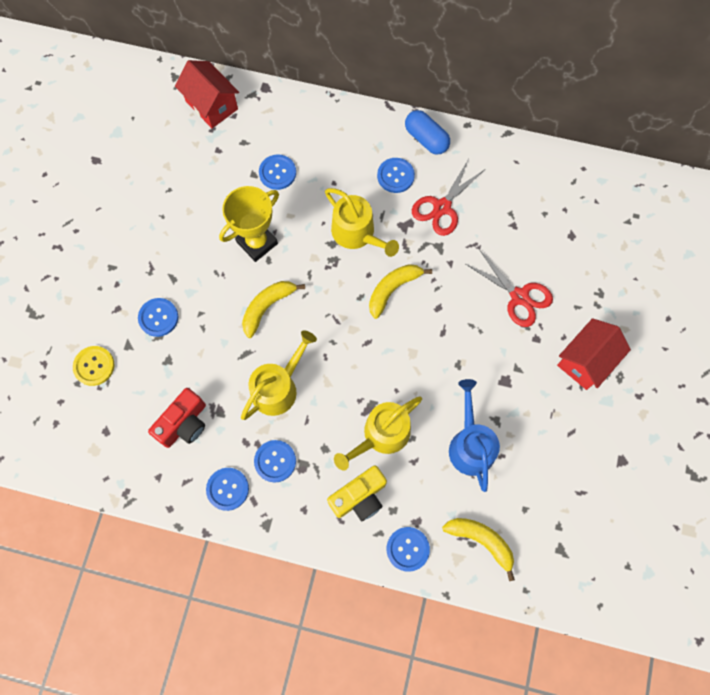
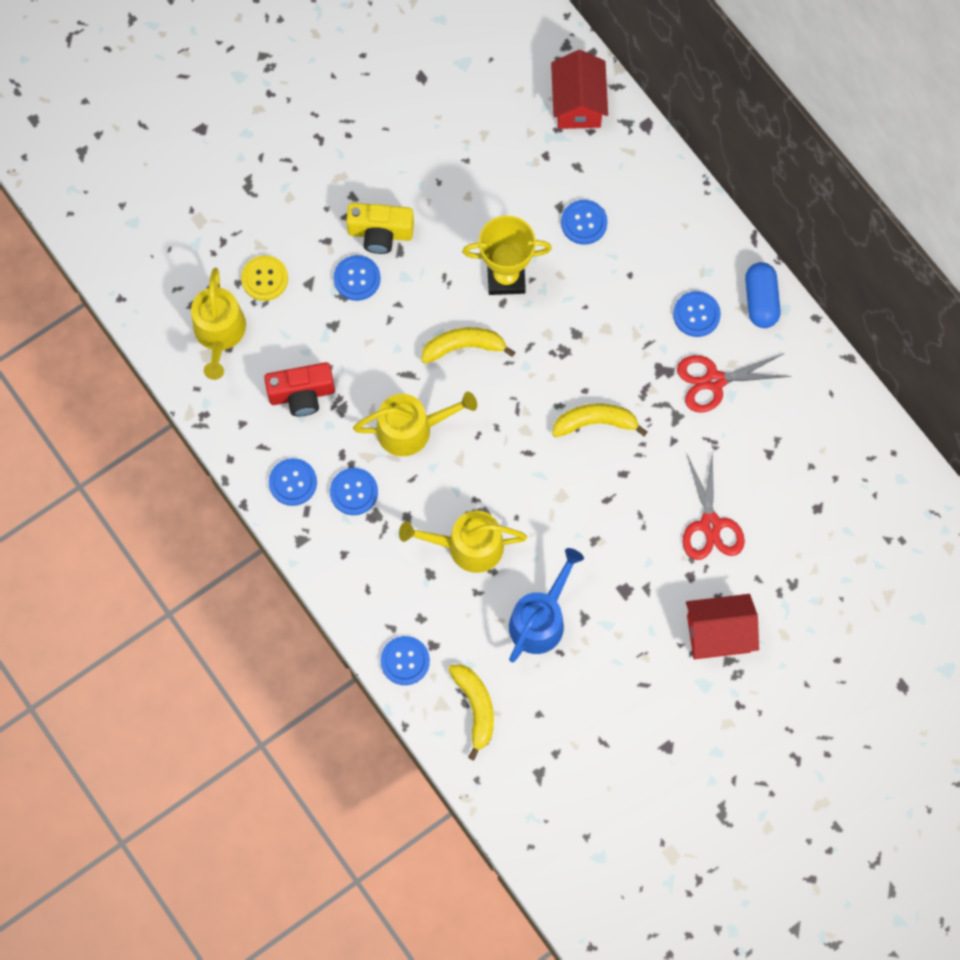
camera: 40 degrees right, 0 degrees up
(357, 233) = (608, 342): yellow watering can -> yellow watering can (219, 333)
(359, 497) = (401, 583): yellow camera -> yellow camera (380, 233)

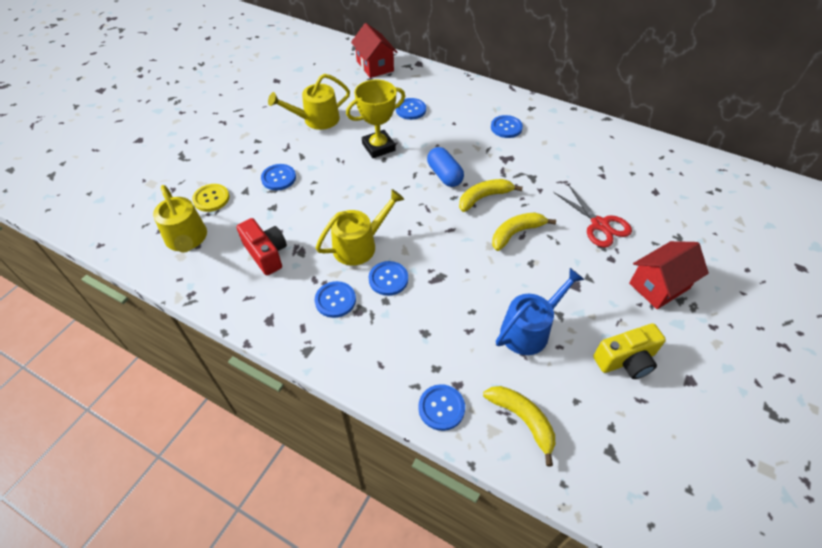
camera: 25 degrees left, 20 degrees down
(293, 482) = (283, 312): blue button -> blue button (388, 279)
(302, 394) = (266, 254): red camera -> red camera turned 90 degrees counterclockwise
(380, 233) = (284, 152): yellow camera -> yellow camera (626, 360)
(464, 347) = (371, 188): yellow banana -> yellow banana (516, 233)
(468, 546) = (443, 302): yellow watering can -> yellow watering can (317, 119)
(540, 620) = (529, 329): blue watering can -> blue watering can turned 45 degrees clockwise
(714, 381) = (541, 153): red scissors -> none
(760, 301) = (537, 110): blue capsule -> blue capsule (444, 175)

